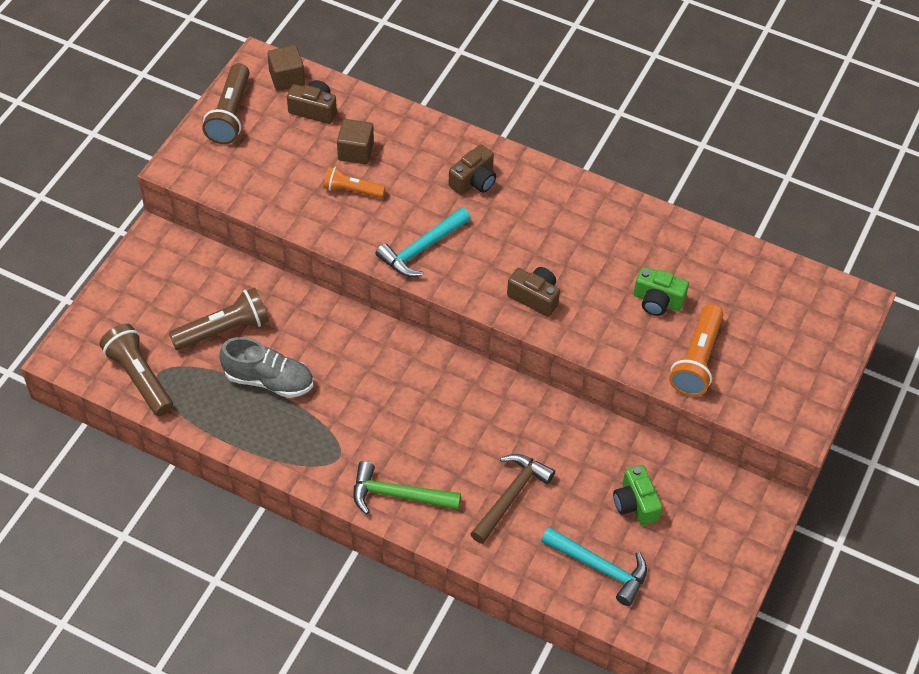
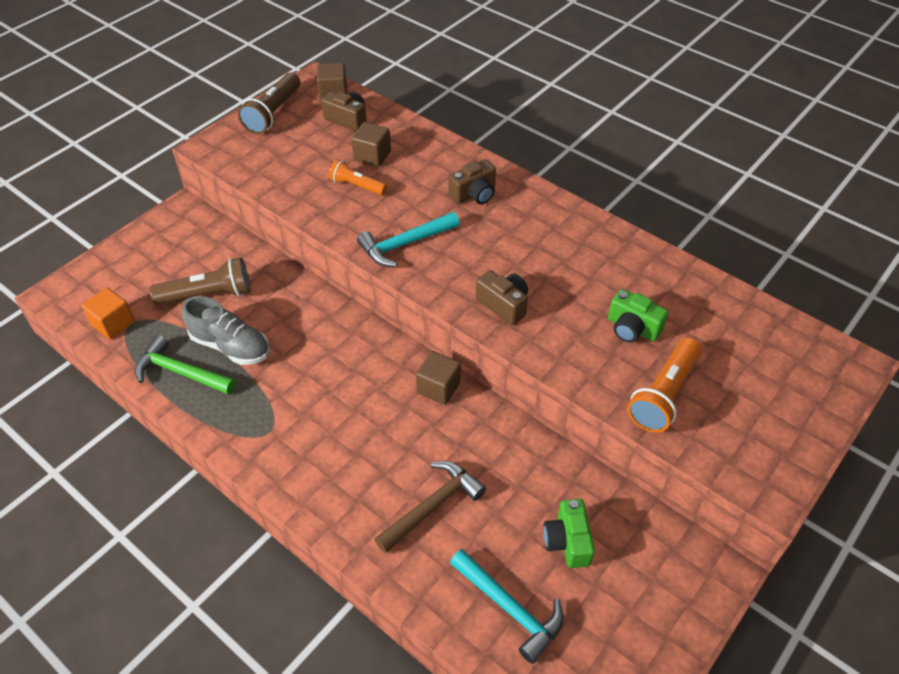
camera: 15 degrees right, 5 degrees down
(139, 377) = (113, 323): brown flashlight -> orange cube
(398, 495) = (314, 482): green hammer -> green hammer (181, 372)
(484, 386) = (438, 388): none -> brown cube

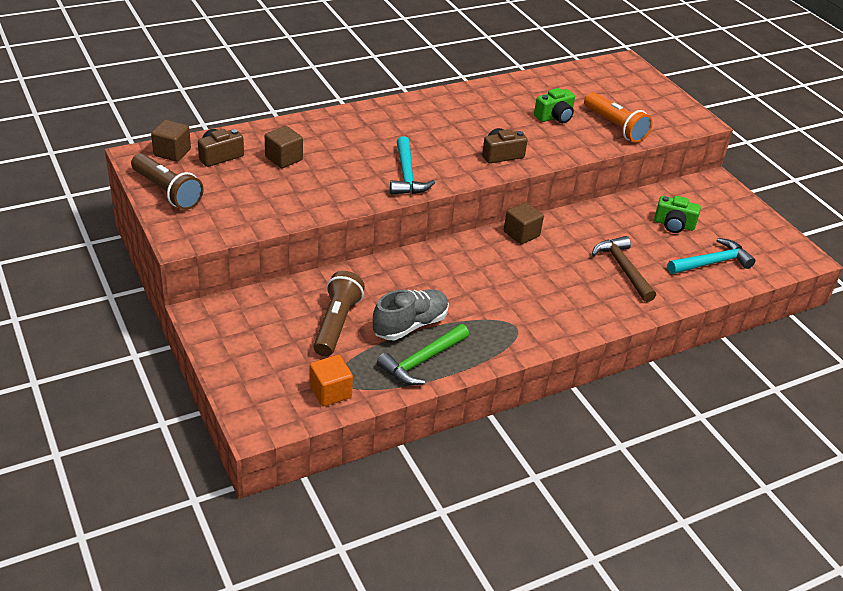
camera: 70 degrees left, 10 degrees down
(357, 186) = (316, 177): orange flashlight -> none
(474, 194) = (375, 129): brown camera -> none

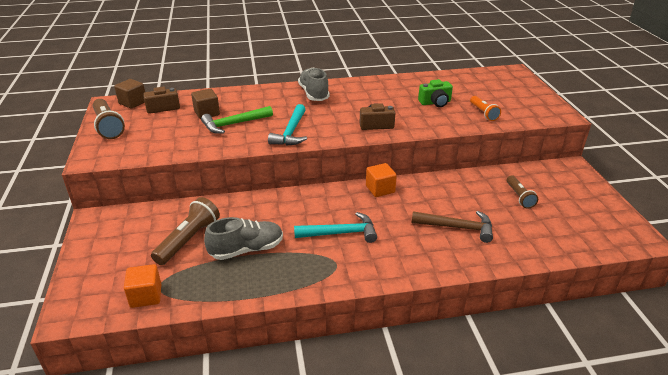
camera: 20 degrees right, 5 degrees down
(402, 117) = (314, 94): none -> grey shoe
(422, 361) = (238, 281): green hammer -> green hammer (234, 124)
(521, 234) = (380, 189): brown cube -> orange cube
(615, 126) = (483, 113): orange flashlight -> orange flashlight, size x0.63
(623, 269) = (457, 227): brown hammer -> brown hammer turned 105 degrees clockwise
(673, 225) = (519, 197): green camera -> brown flashlight
(712, 263) = (544, 233): turquoise hammer -> turquoise hammer (340, 233)

